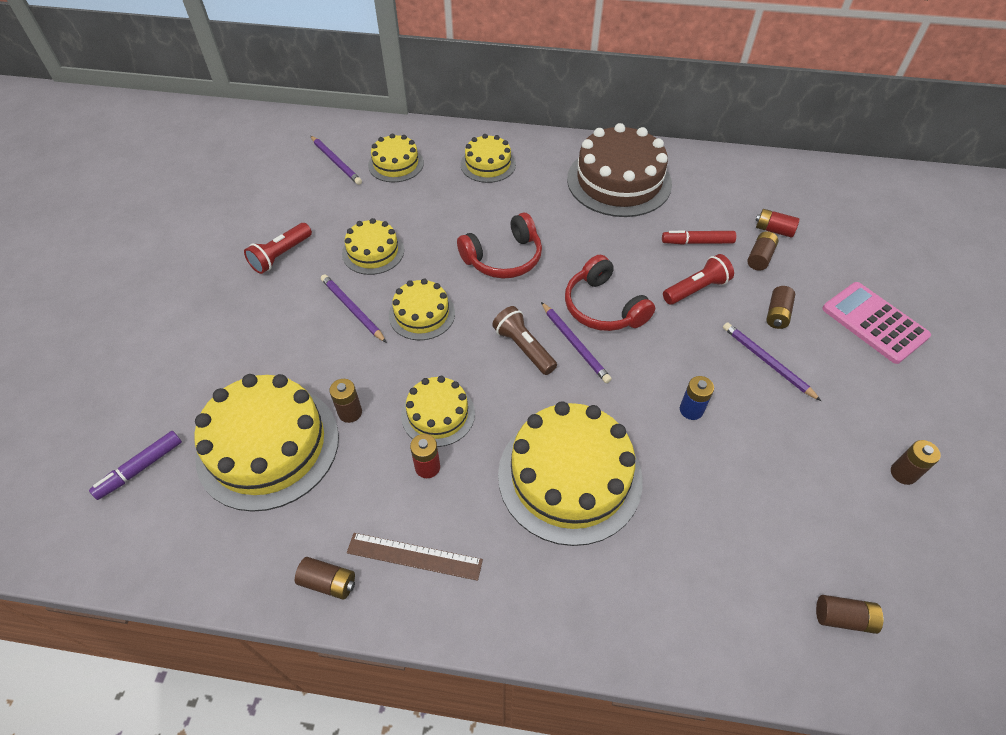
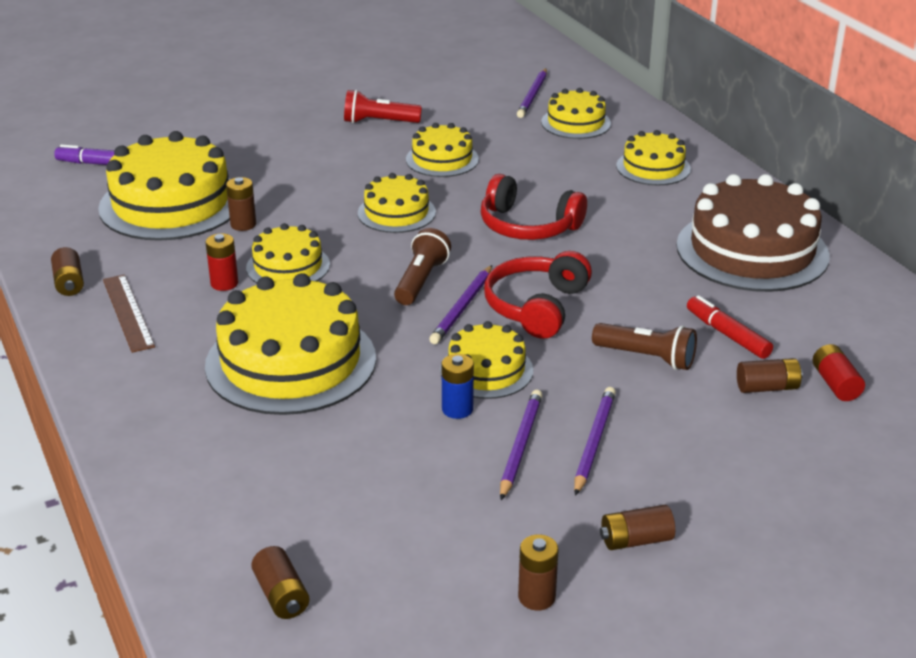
camera: 55 degrees right, 20 degrees down
(352, 309) = (359, 179): purple pencil -> purple pencil (520, 446)
(657, 371) = (486, 370): none -> yellow cake
(696, 289) = (646, 357): red flashlight -> brown flashlight
(777, 314) = (684, 428): brown battery -> brown battery (636, 540)
(874, 322) = (775, 512): pink calculator -> none

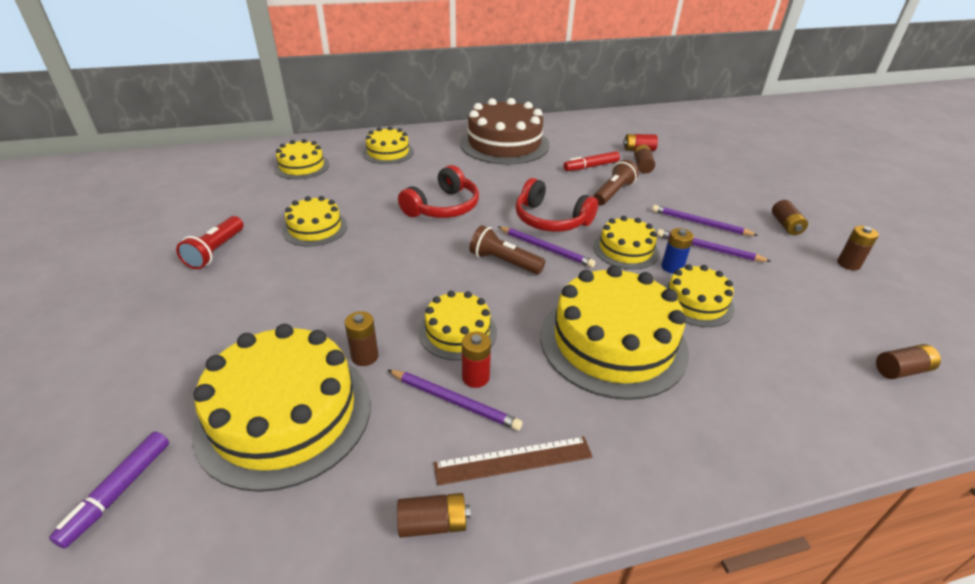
camera: 80 degrees left, 5 degrees up
(396, 213) = (392, 261): yellow cake -> yellow cake (696, 302)
(533, 95) = (240, 175): purple pencil -> purple pencil (454, 401)

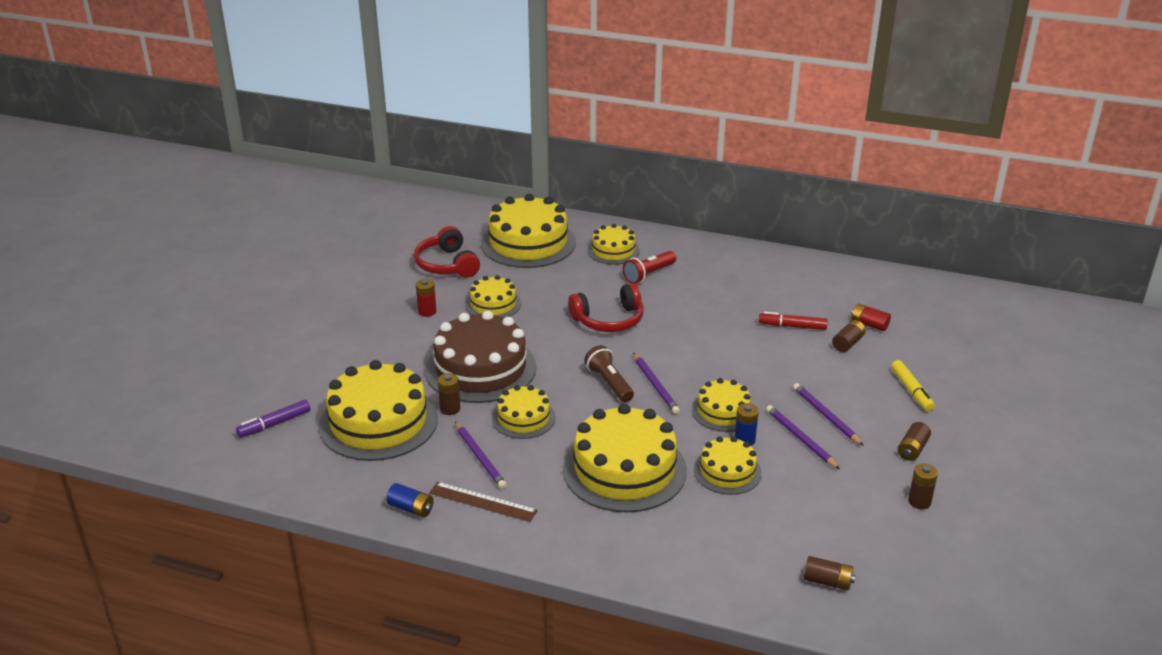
camera: 35 degrees right, 5 degrees down
(216, 251) = (412, 299): red flashlight -> red flashlight (649, 274)
(302, 166) = (528, 243): yellow cake -> yellow cake, size x1.84
(433, 523) = (411, 508): brown battery -> blue battery
(475, 377) = (506, 450): red battery -> red battery (427, 311)
(504, 144) = (733, 274): brown cake -> brown cake (481, 368)
(551, 220) = (689, 363): red headphones -> red headphones (447, 264)
(613, 193) = (779, 359): brown flashlight -> none
(725, 184) = (911, 390): none -> yellow marker

